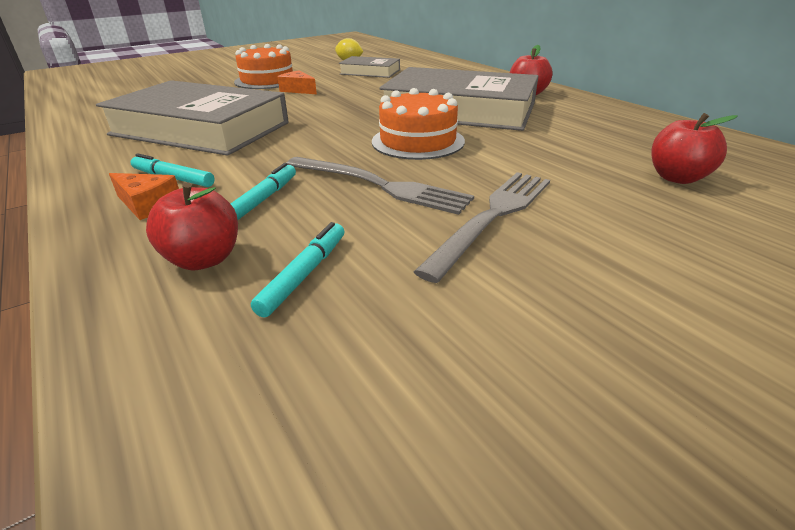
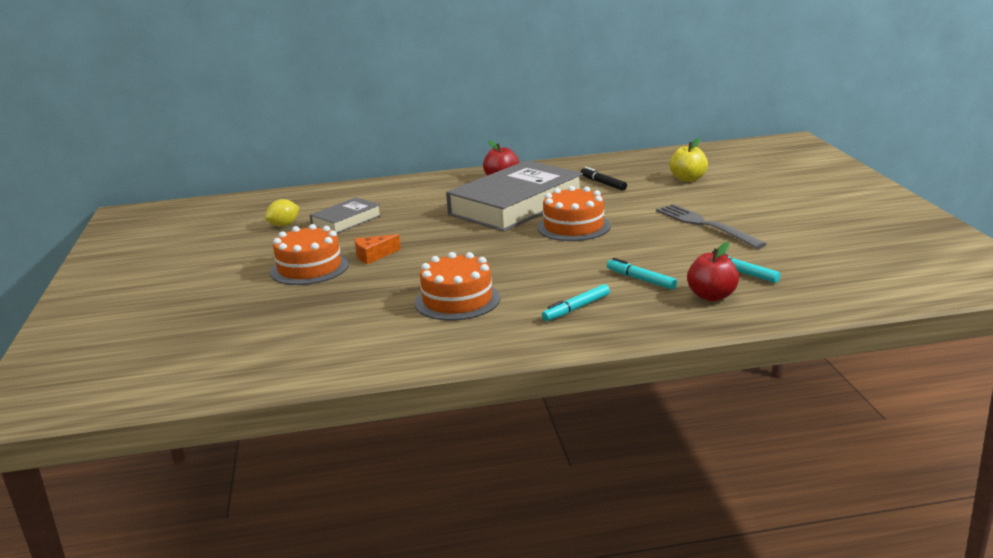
camera: 65 degrees left, 10 degrees down
(147, 204) = (621, 315): orange cheese -> none
(200, 129) = (457, 300): grey book -> orange cake
(379, 185) = (643, 246): grey fork -> none
(579, 133) = (603, 183): none -> black marker
(677, 178) = (688, 179): red apple -> yellow apple

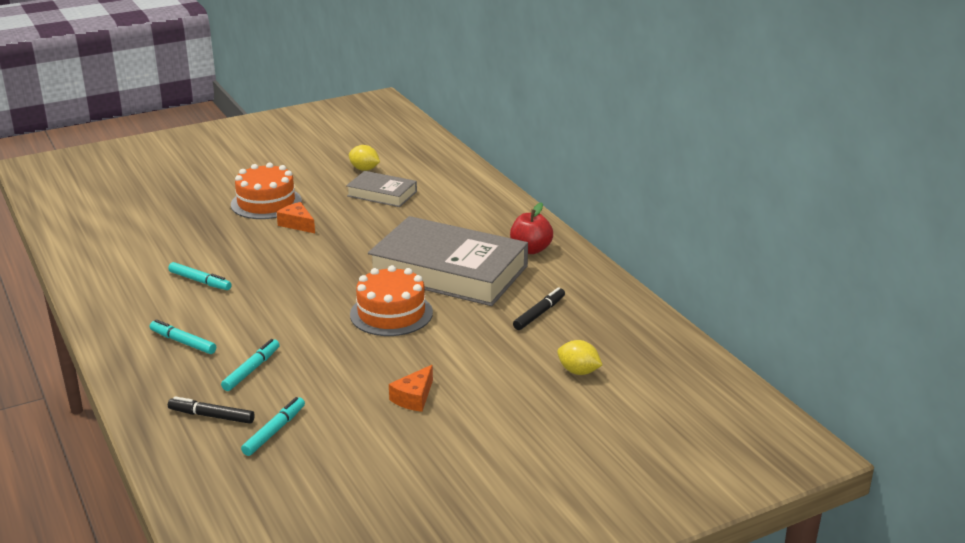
camera: 70 degrees right, 5 degrees up
(457, 300) = (200, 281): orange cake -> turquoise marker
(688, 179) = (578, 371): yellow apple -> yellow lemon
(706, 225) = (414, 397): grey fork -> orange cheese
(712, 296) = (211, 416): red apple -> black marker

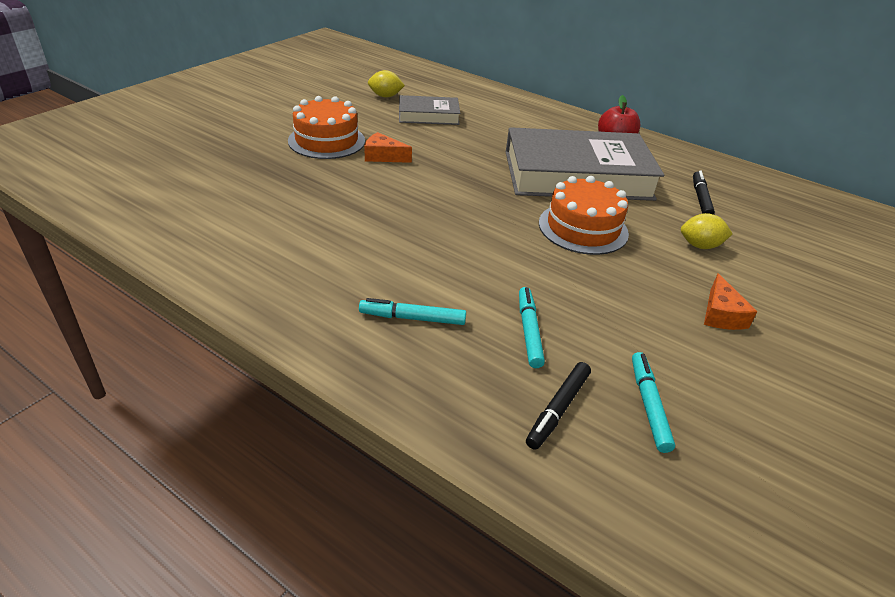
camera: 30 degrees left, 10 degrees up
(200, 281) = (349, 238): turquoise marker -> none
(211, 416) = (558, 409): black marker -> black marker turned 45 degrees counterclockwise
(578, 371) = (805, 246): yellow lemon -> yellow lemon (700, 246)

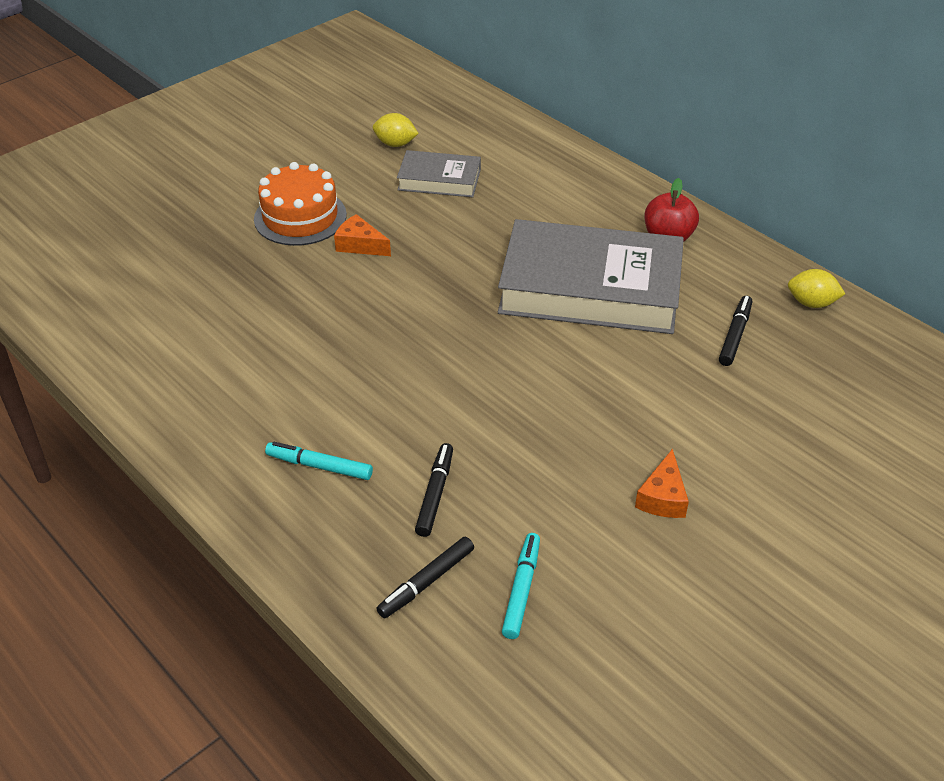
camera: 15 degrees right, 5 degrees up
(529, 331) = (435, 494): turquoise marker -> black marker
(583, 228) = (559, 368): orange cake -> none
(700, 246) = (692, 405): yellow lemon -> yellow lemon (811, 303)

